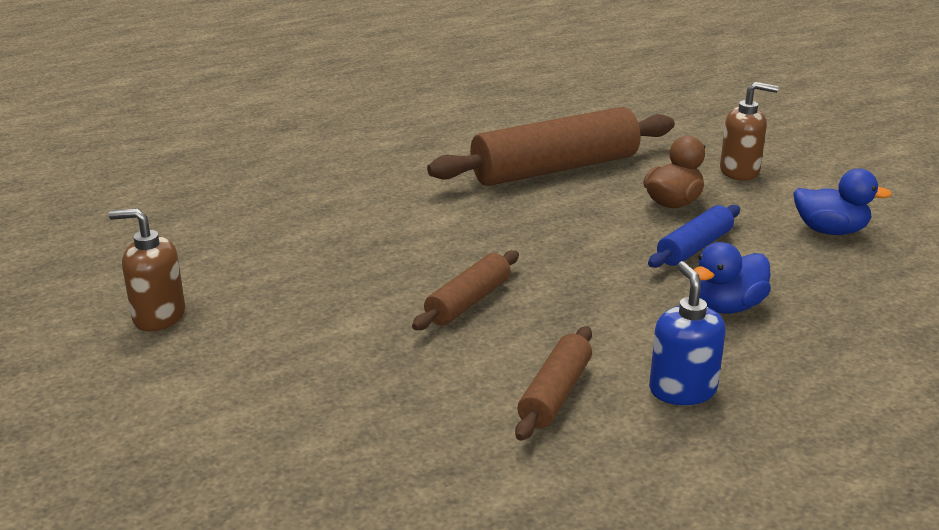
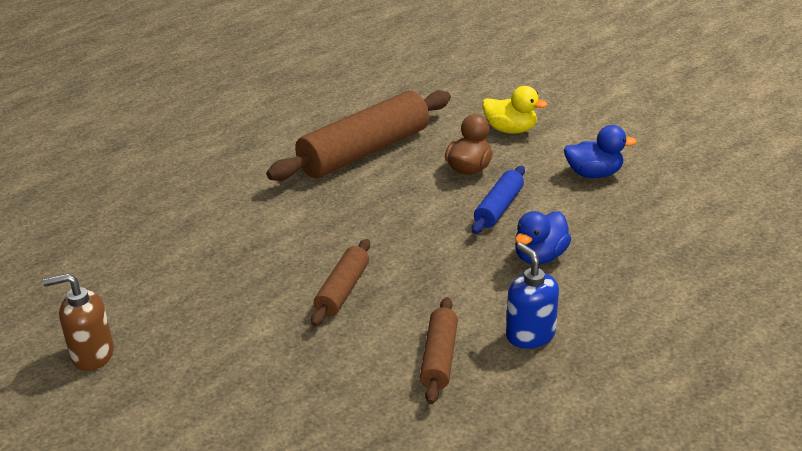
camera: 15 degrees left, 5 degrees up
(740, 171) = (510, 130): brown soap dispenser -> yellow duck

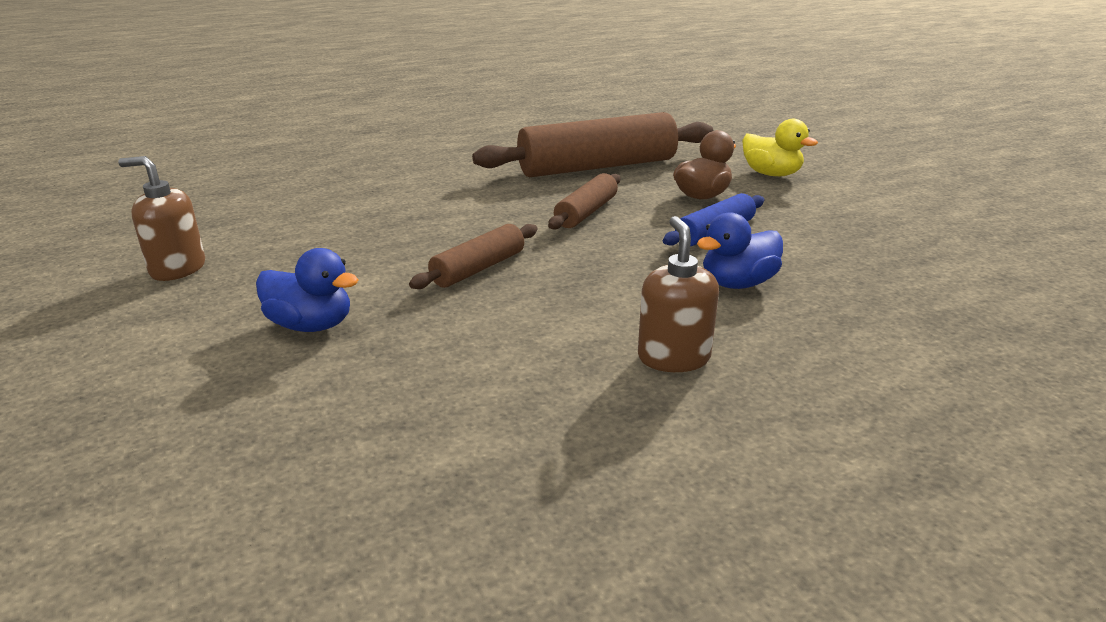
camera: 20 degrees right, 5 degrees down
(439, 358) = (538, 355): brown rolling pin -> brown rolling pin (586, 212)
(530, 335) = (673, 357): blue soap dispenser -> brown soap dispenser
(594, 174) = (853, 223): blue duck -> blue duck (311, 325)

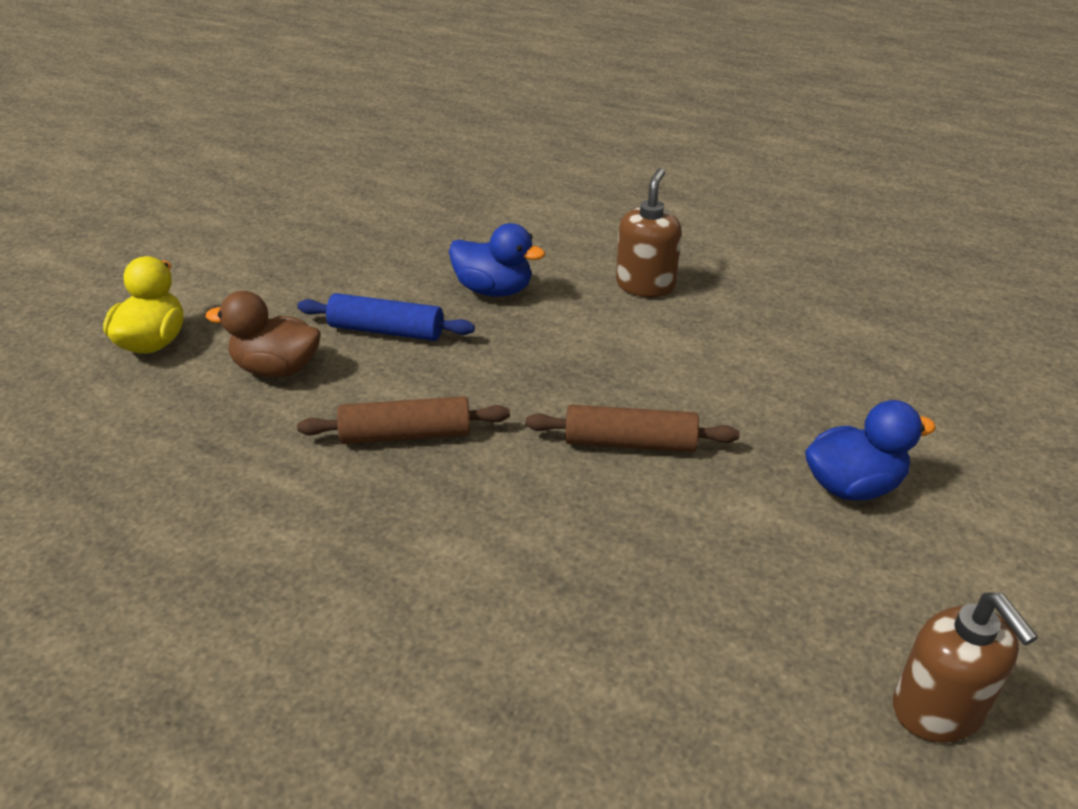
camera: 125 degrees left, 10 degrees up
(311, 325) = (852, 486): blue duck -> blue duck turned 90 degrees clockwise
(597, 167) = (213, 498): brown rolling pin -> none
(673, 357) = (645, 285): brown soap dispenser -> brown soap dispenser turned 150 degrees clockwise

